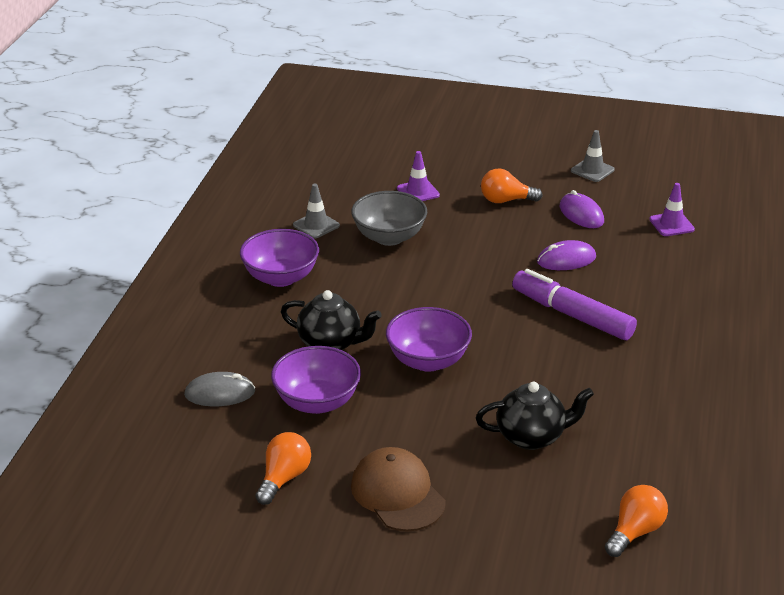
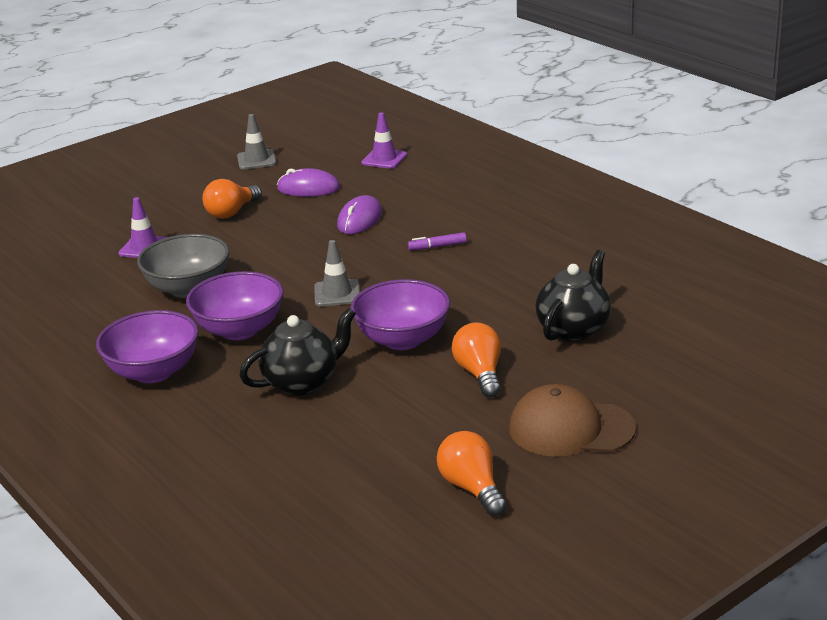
camera: 50 degrees left, 5 degrees down
(220, 393) = (287, 480): grey mouse -> none
(316, 225) = (103, 320): grey traffic cone -> grey traffic cone (337, 293)
(317, 402) = (381, 424): purple bowl -> purple bowl (239, 330)
(572, 315) = (437, 246): purple marker -> purple marker, size x0.40
(635, 532) = (746, 330): orange light bulb -> orange light bulb (480, 374)

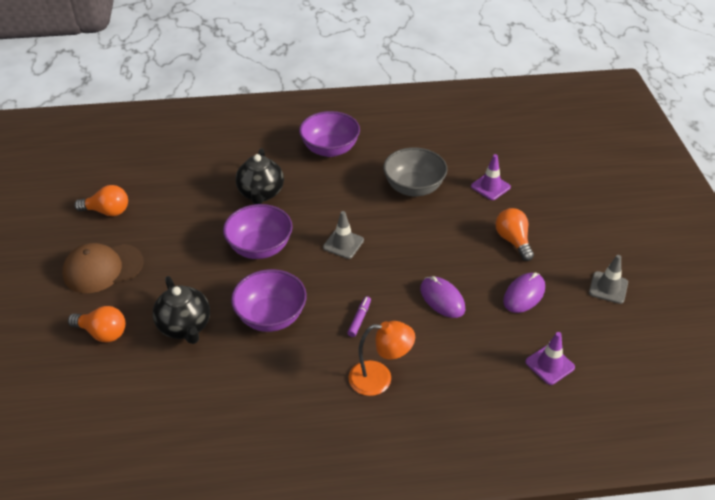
camera: 120 degrees right, 15 degrees up
(239, 330) = (341, 191): purple bowl -> purple bowl (271, 316)
(480, 374) = (190, 261): orange light bulb -> orange light bulb (102, 333)
(495, 214) = (379, 378): none -> orange lamp
(570, 429) = (102, 268): brown cap -> brown cap turned 150 degrees counterclockwise

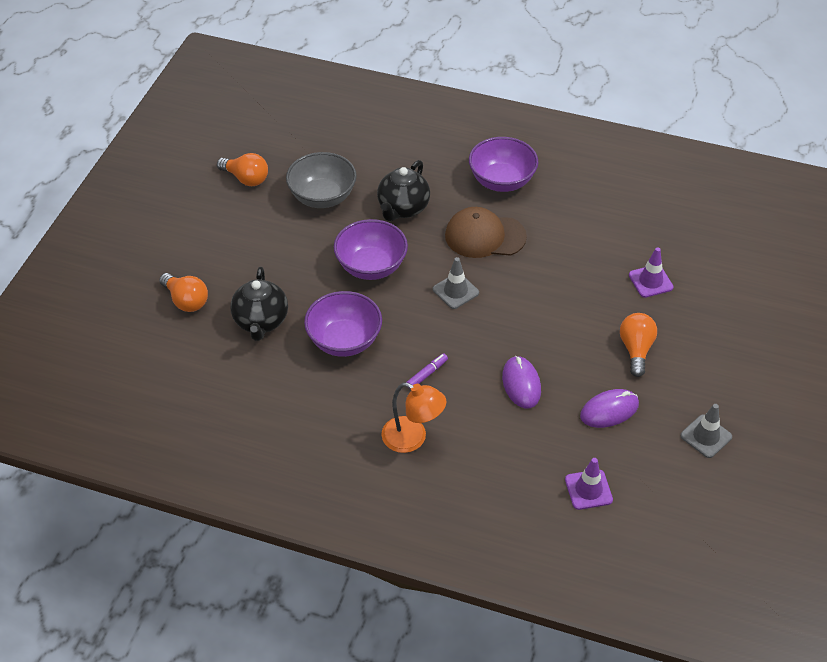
camera: 25 degrees right, 5 degrees up
(102, 268) = (215, 237): brown cap -> brown cap (484, 236)
(413, 187) = (565, 254): grey bowl -> grey bowl (322, 197)

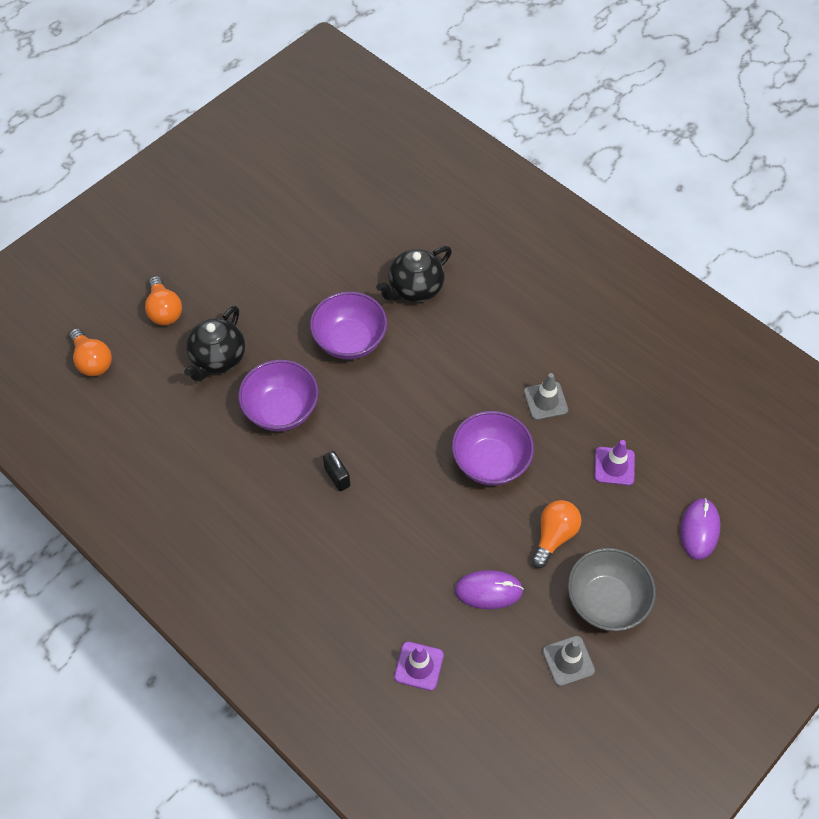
camera: 25 degrees right, 10 degrees up
(246, 178) = (287, 201): orange light bulb -> orange light bulb (92, 361)
(322, 197) = (346, 247): grey bowl -> grey bowl (606, 601)
(412, 438) = (286, 539): orange lamp -> none
(427, 374) = (337, 477): purple marker -> black padlock
(455, 291) = (414, 399): grey traffic cone -> grey traffic cone (545, 401)
(484, 236) = (477, 350): brown cap -> none
(501, 181) = (529, 295): purple bowl -> purple bowl (490, 462)
(521, 384) = (420, 525): purple mouse -> purple mouse (699, 530)

